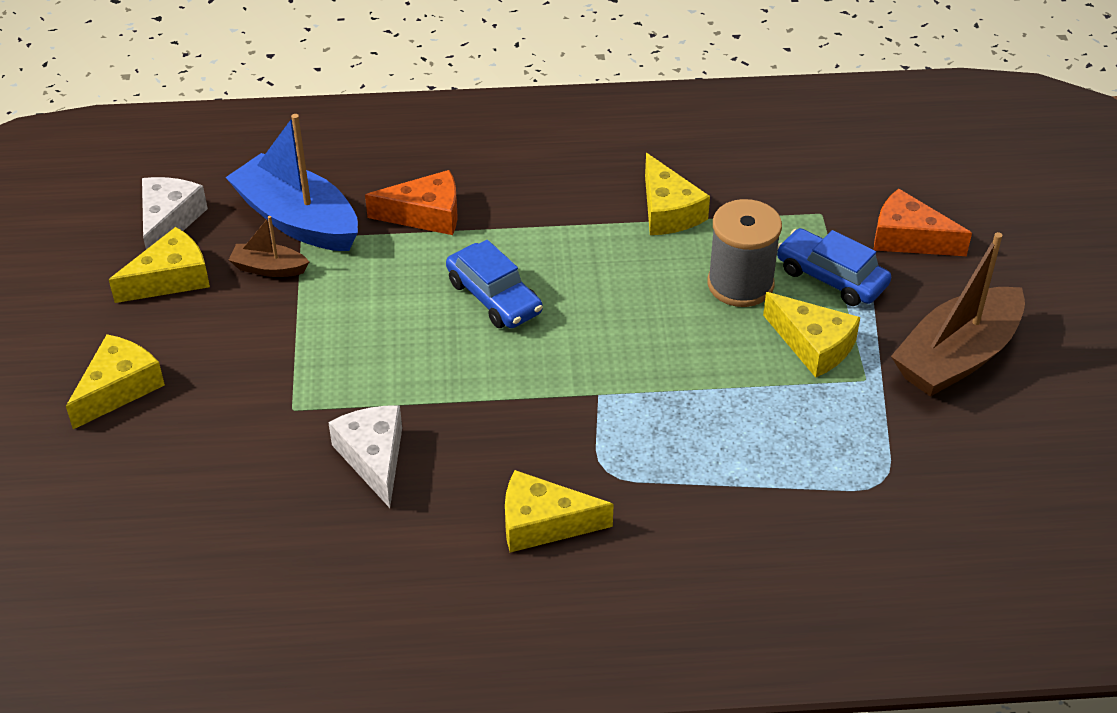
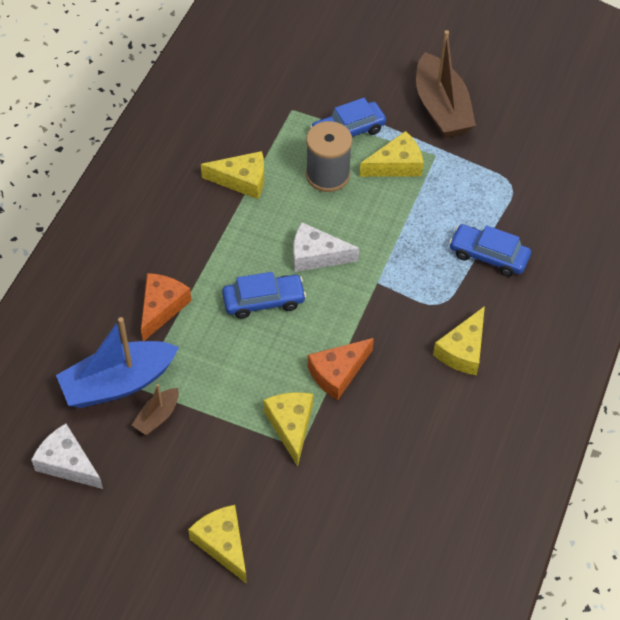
camera: 65 degrees left, 10 degrees up
(171, 278) = (130, 480): yellow cheese -> yellow cheese (291, 426)
(373, 458) = (367, 417): white cheese -> white cheese (316, 255)
(729, 498) = (488, 255): none -> blue car
(908, 238) = (338, 81): orange cheese -> orange cheese (338, 373)

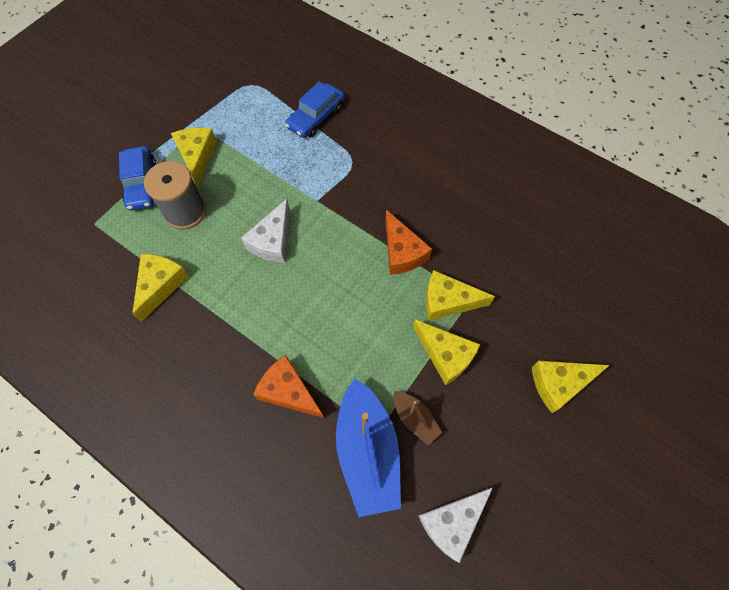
camera: 75 degrees left, 10 degrees up
(263, 301) = (309, 295): blue car -> none
(441, 108) = (150, 110): brown boat -> none
(463, 350) = (402, 157): yellow cheese -> yellow cheese (445, 355)

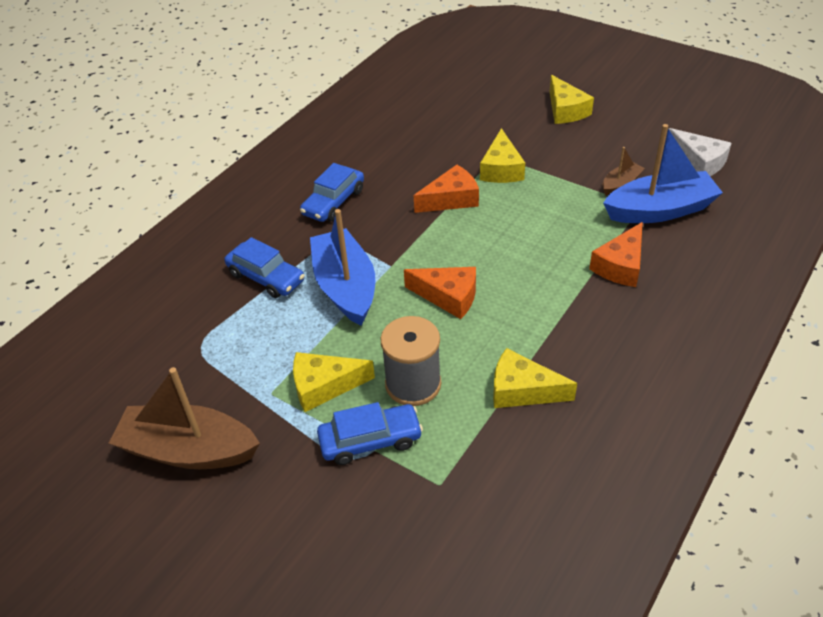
camera: 90 degrees left, 20 degrees down
(162, 87) = (188, 450): none -> brown boat
(272, 241) = (448, 296): white cheese -> orange cheese
(296, 168) = (345, 287): none -> blue boat
(405, 159) = (333, 202): none -> blue car
(445, 355) = (556, 169): yellow cheese -> none

